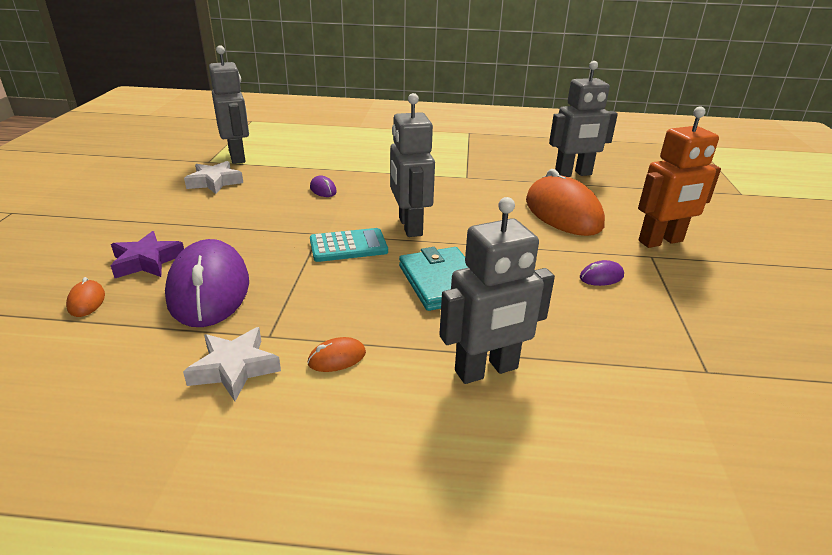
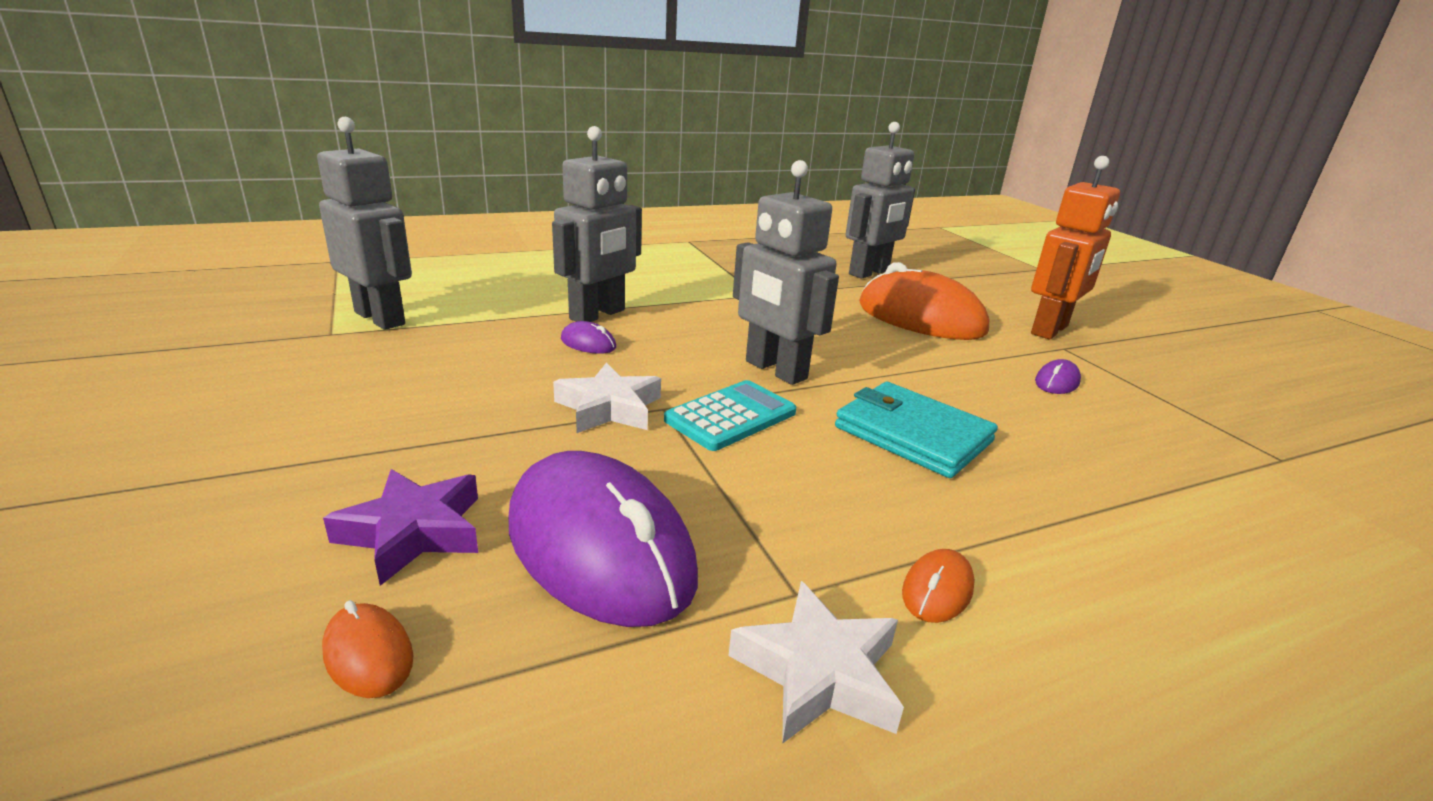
camera: 30 degrees left, 5 degrees down
(215, 182) = (386, 364): white star -> white star (609, 408)
(486, 370) = (1118, 535): grey robot -> grey robot (598, 315)

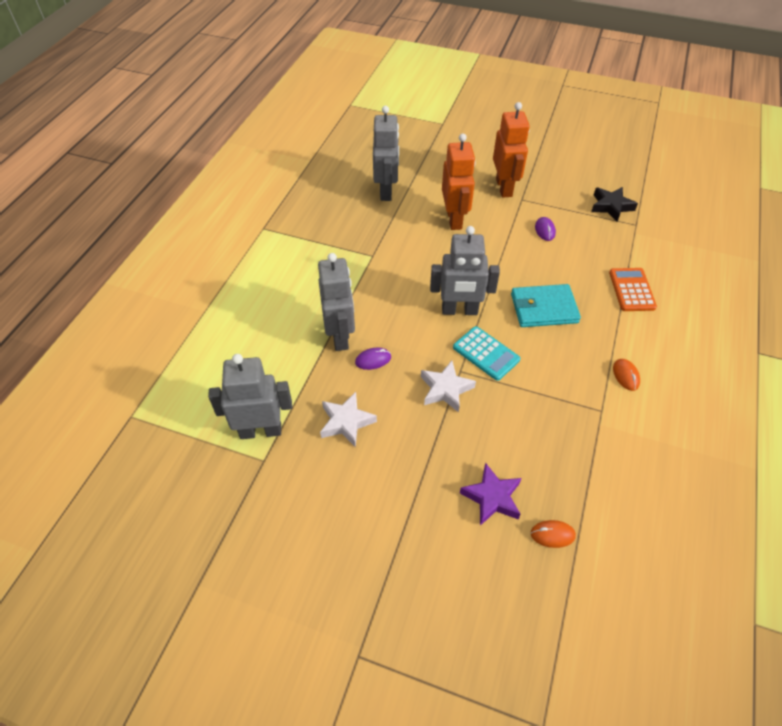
camera: 45 degrees left, 25 degrees up
(600, 547) = (542, 447): purple mouse -> none
(731, 416) = (486, 353): turquoise calculator -> turquoise calculator turned 135 degrees clockwise
(818, 672) = (636, 430): white star -> white star (346, 422)
(920, 318) = (454, 219): orange mouse -> orange robot
(1144, 511) = (631, 290): none -> orange calculator
(1247, 420) = (611, 206): none -> black star

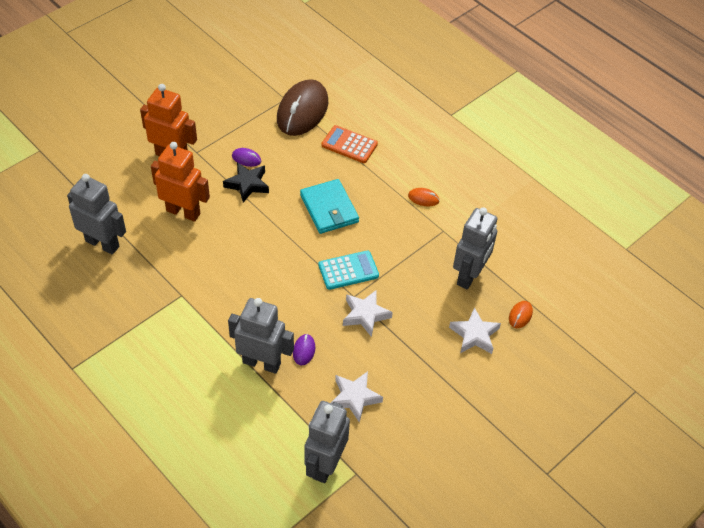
camera: 65 degrees left, 0 degrees up
(459, 310) = (292, 264): grey robot -> grey robot (469, 275)
(492, 497) = (474, 335): purple star -> white star
(543, 308) = (329, 208): turquoise wallet -> turquoise wallet turned 45 degrees counterclockwise
(611, 206) = (253, 101): black star -> black star (247, 184)
(635, 241) = (302, 111): none -> brown mouse

